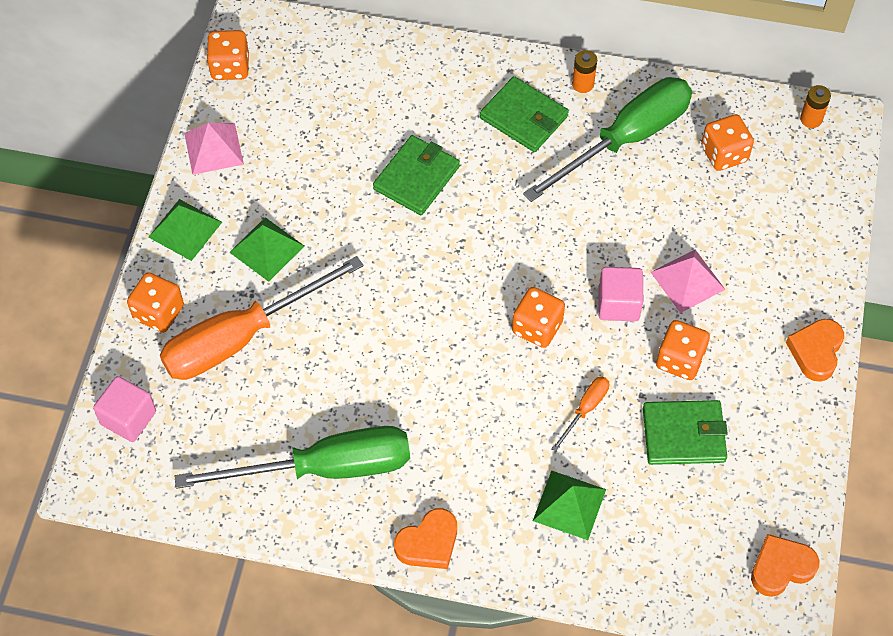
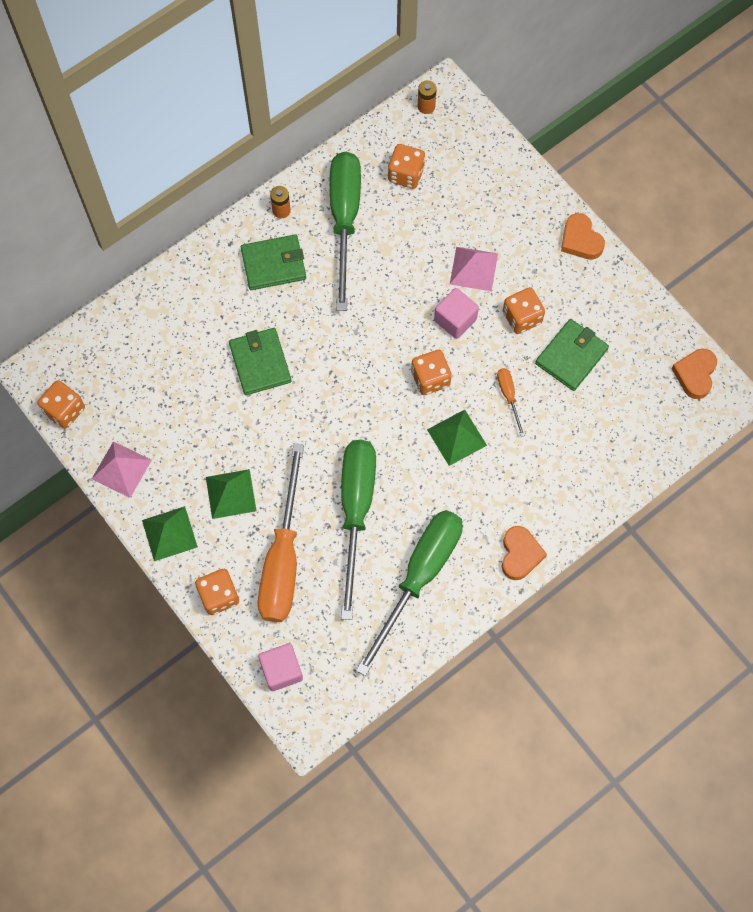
camera: 50 degrees left, 10 degrees up
(342, 364) = (356, 511): none -> green screwdriver
(569, 504) = (562, 456): green pyramid -> green pyramid (456, 437)

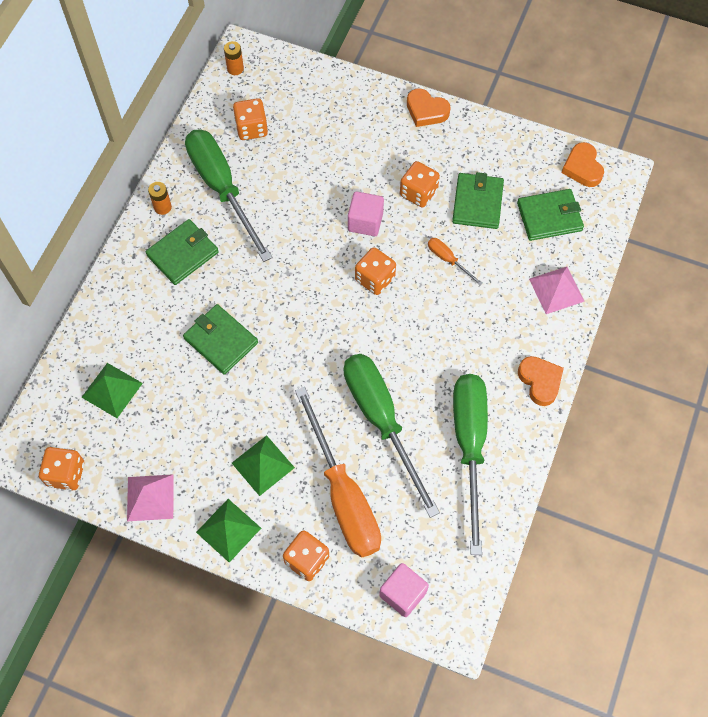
camera: 30 degrees left, 5 degrees down
(456, 437) = (427, 314): green pyramid -> green pyramid (112, 390)
(473, 268) = (354, 174): pink pyramid -> pink pyramid (556, 290)
(631, 405) = (549, 217): none -> green wallet

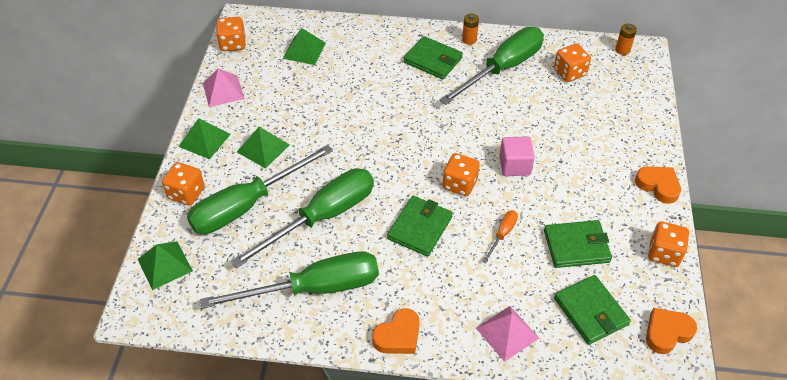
camera: 75 degrees right, 15 degrees down
(221, 341) = (364, 99): green wallet -> green wallet (420, 228)
(343, 495) = (247, 205): orange screwdriver -> green screwdriver
(403, 593) = (164, 265): pink cube -> green pyramid
(418, 193) = (564, 198): orange dice -> orange dice (664, 253)
(426, 111) = (658, 186): orange heart -> orange heart turned 120 degrees clockwise

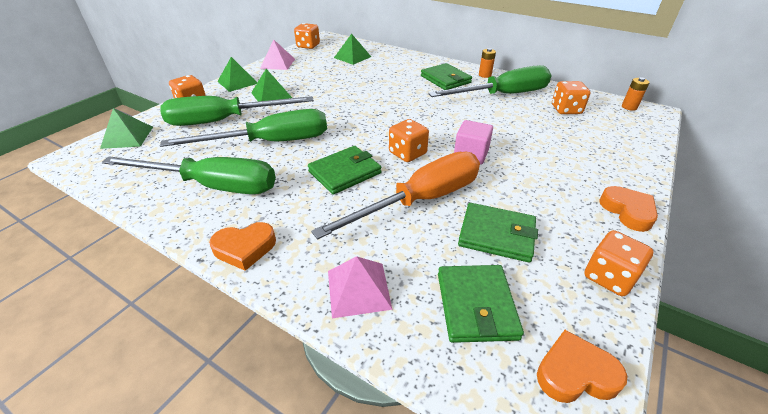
camera: 25 degrees right, 10 degrees down
(502, 234) = (420, 200): orange screwdriver -> orange screwdriver, size x2.41

